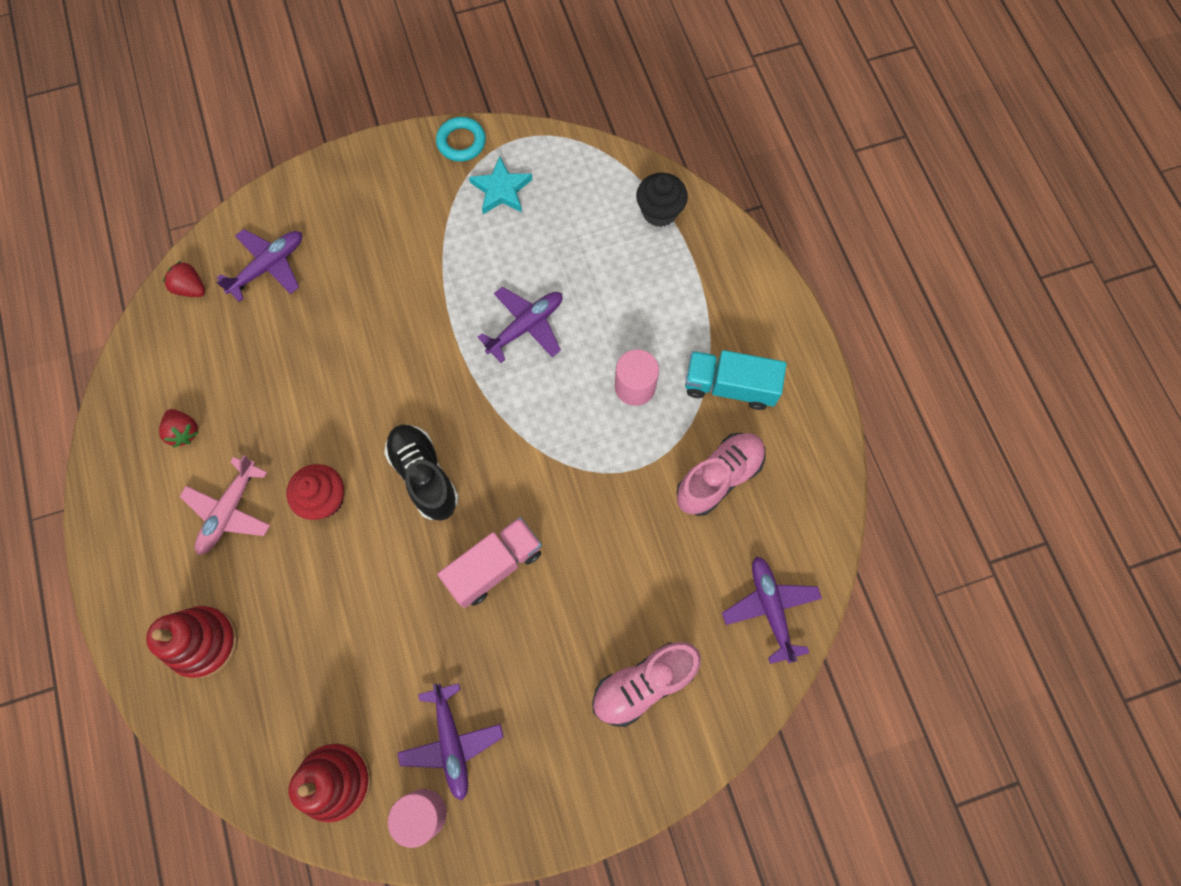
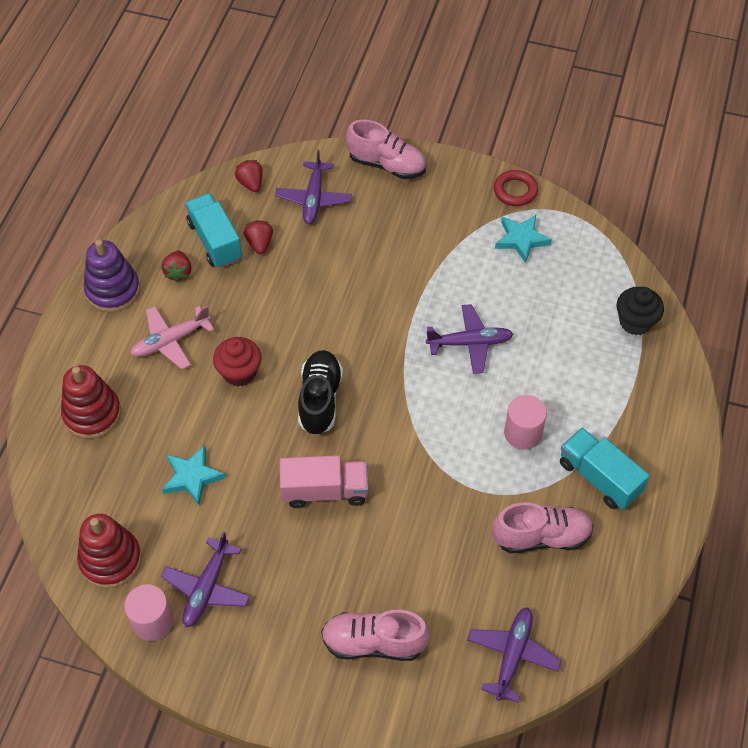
camera: 35 degrees right, 15 degrees down
(127, 495) = (113, 290): none -> purple stacking toy
(198, 374) = (215, 241): none -> turquoise truck
(247, 348) = (259, 244): none -> red strawberry
(268, 266) = (313, 199): purple plane -> purple plane turned 105 degrees clockwise
(317, 186) = (387, 165): none -> pink shoe
(355, 639) = (192, 477): none -> turquoise star
(461, 142) = (515, 191): turquoise ring -> red ring

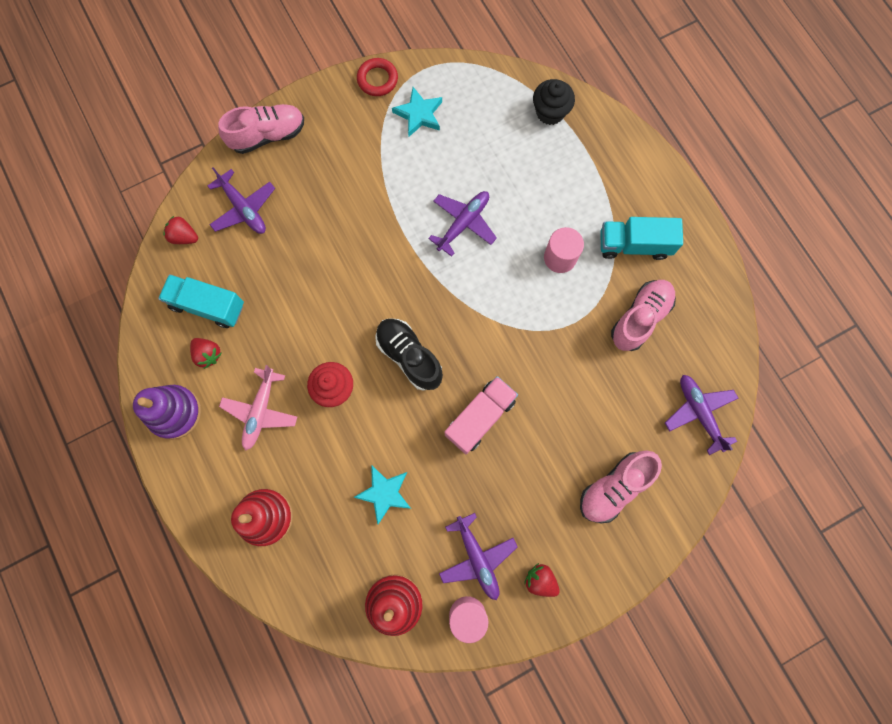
camera: 45 degrees left, 20 degrees up
(259, 244) = (243, 278): red strawberry -> red strawberry (540, 580)

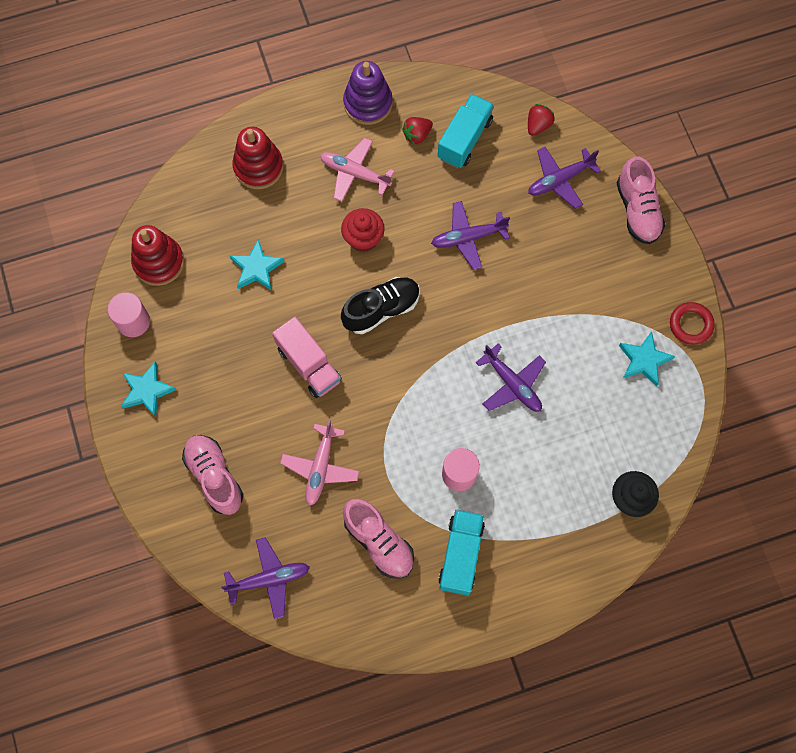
camera: 100 degrees right, 5 degrees down
(477, 558) = (180, 339): purple plane -> purple plane (468, 238)
(540, 580) = (147, 391): red strawberry -> turquoise star
(582, 385) = (320, 467): none -> pink plane

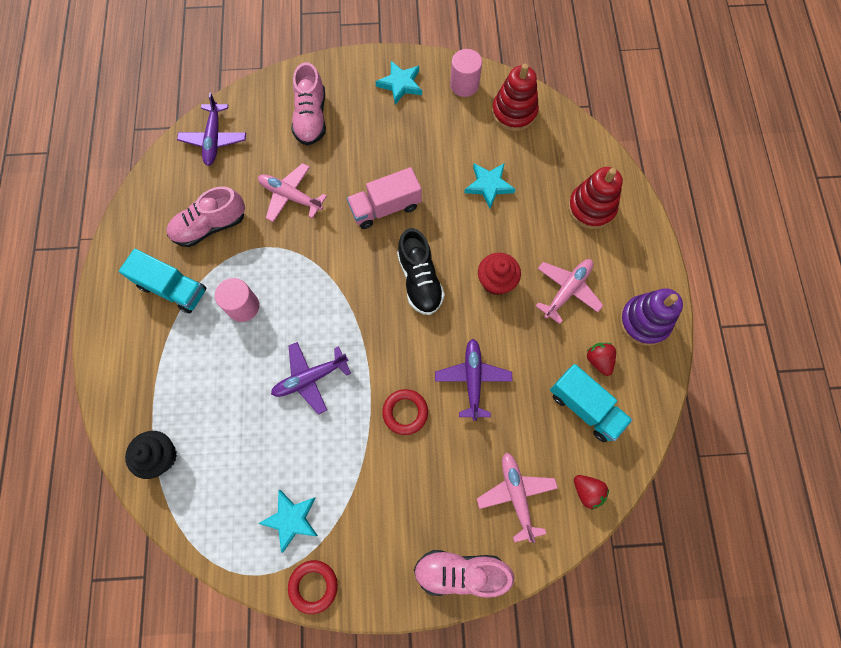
camera: 105 degrees right, 0 degrees up
(214, 477) = (311, 118): pink shoe -> pink shoe turned 105 degrees clockwise
(517, 289) = (405, 412): none -> red ring
(560, 180) = (516, 495): purple plane -> pink plane

